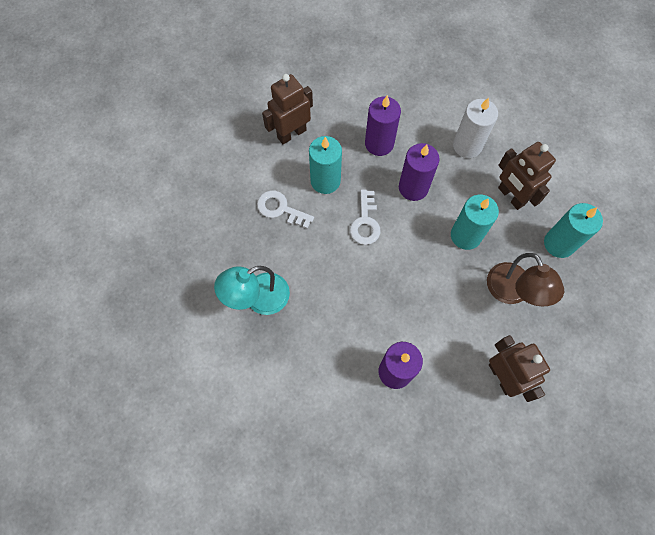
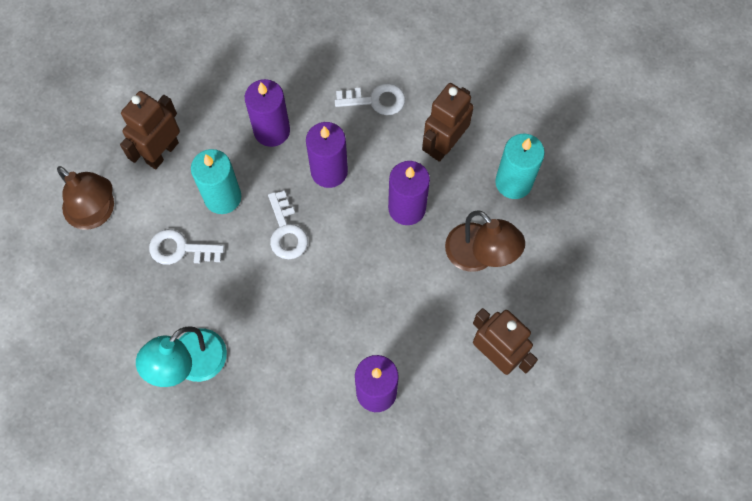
camera: 20 degrees left, 0 degrees up
(228, 162) = (97, 213): none -> brown lamp
(465, 235) = (407, 208): turquoise candle -> purple candle
(467, 146) = (376, 100): white candle -> white key
(511, 196) = (444, 145): brown robot -> brown robot turned 90 degrees clockwise

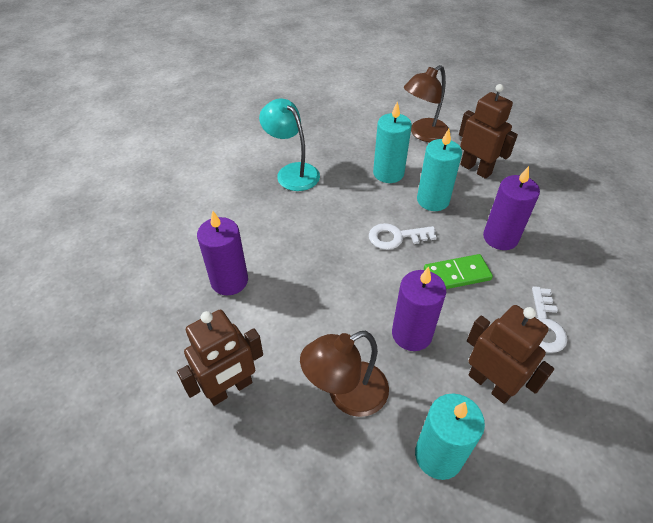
camera: 100 degrees right, 20 degrees down
(180, 249) = (388, 173): white key -> turquoise candle
(329, 171) = (457, 274): purple candle -> green domino

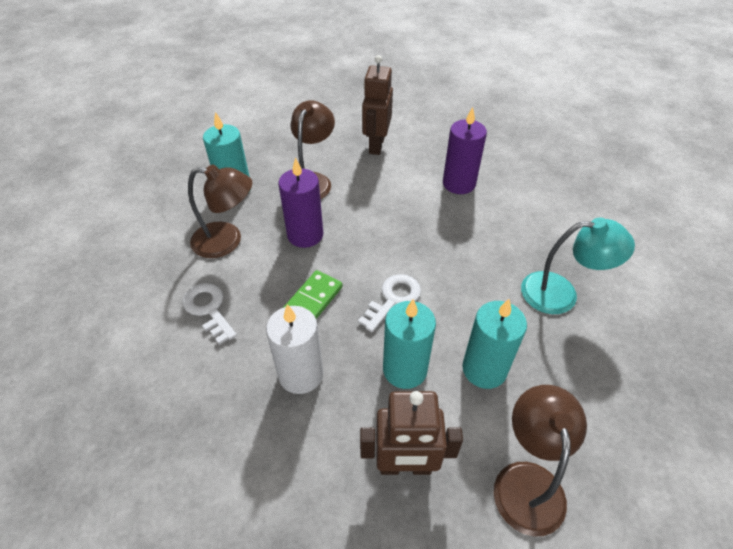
camera: 135 degrees right, 0 degrees up
(490, 384) = (227, 241): brown robot -> brown lamp
(500, 238) = (301, 374): purple candle -> white candle

